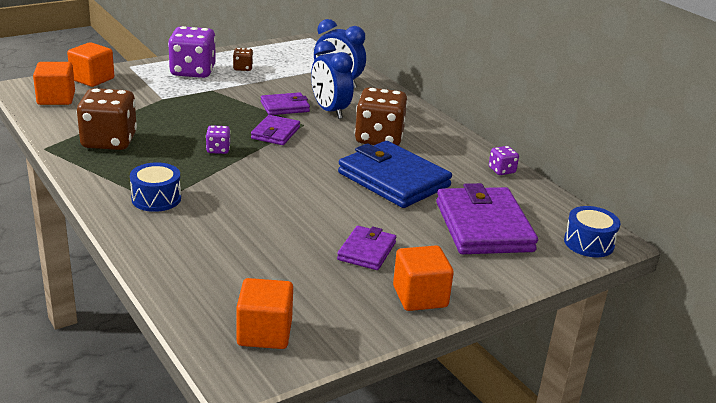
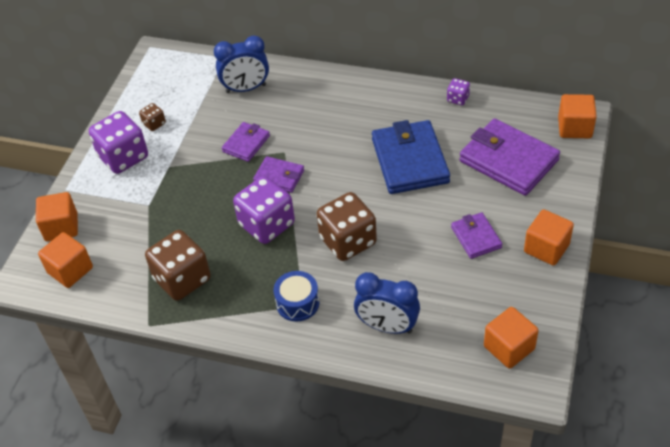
camera: 35 degrees left, 20 degrees up
(218, 149) = (267, 224): purple dice -> purple dice, size x2.15
(275, 133) = (279, 176): purple wallet -> purple wallet turned 45 degrees counterclockwise
(330, 111) = (281, 123): blue clock -> blue clock (387, 326)
(379, 138) = (350, 127): brown dice -> brown dice (348, 241)
(393, 179) = (410, 161): blue wallet -> blue wallet turned 75 degrees clockwise
(588, 243) = (574, 127): blue drum -> orange cube

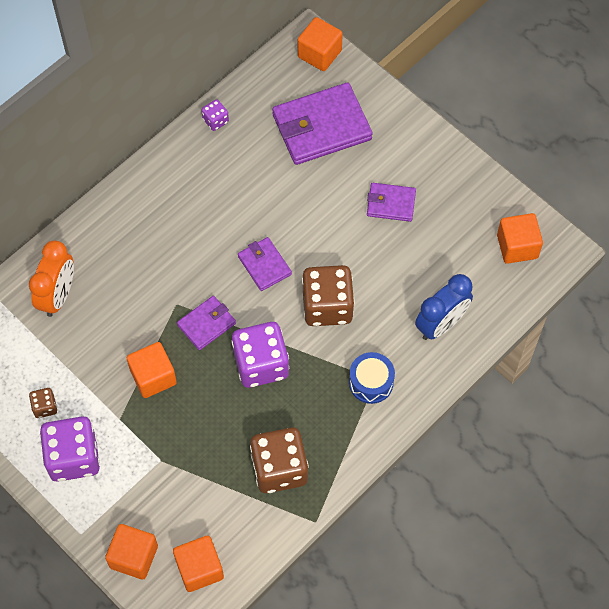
camera: 65 degrees left, 15 degrees up
(246, 88) = (58, 296): blue clock -> orange clock
(246, 144) = (140, 332): purple wallet -> purple wallet (264, 265)
(410, 161) = (266, 204): blue wallet -> none
(546, 248) = (437, 159): orange cube -> orange cube (153, 377)

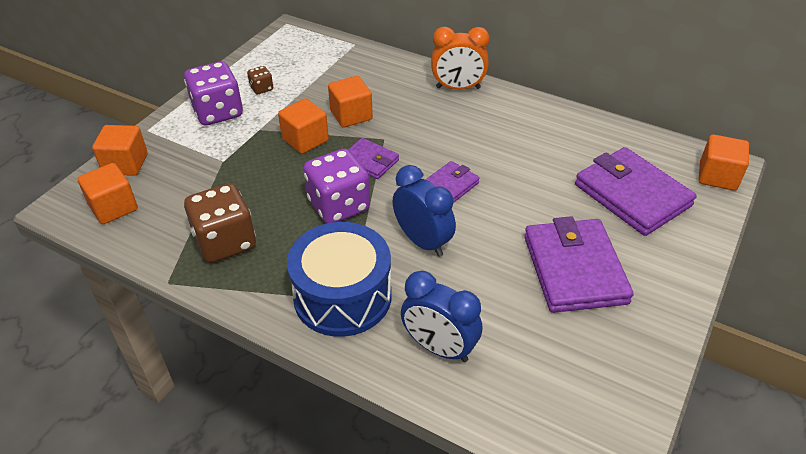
camera: 75 degrees right, 20 degrees down
(58, 296) = (366, 74): orange clock -> orange clock (458, 88)
(215, 121) = (588, 124): purple dice -> none
(327, 306) = (423, 241): brown dice -> blue clock
(371, 382) = (342, 296): blue drum -> blue drum, size x1.87
(391, 204) = (574, 269): purple wallet -> purple wallet, size x1.88
(517, 246) = (586, 410): orange cube -> orange cube (351, 115)

